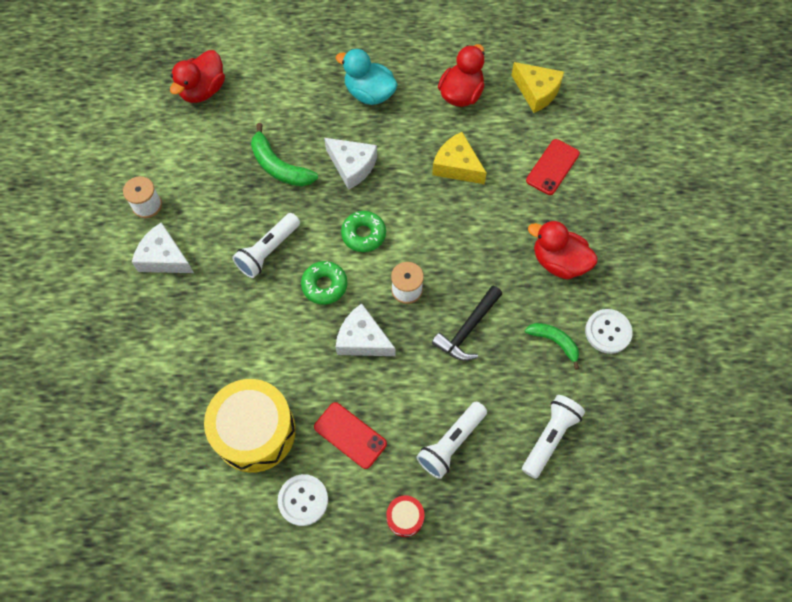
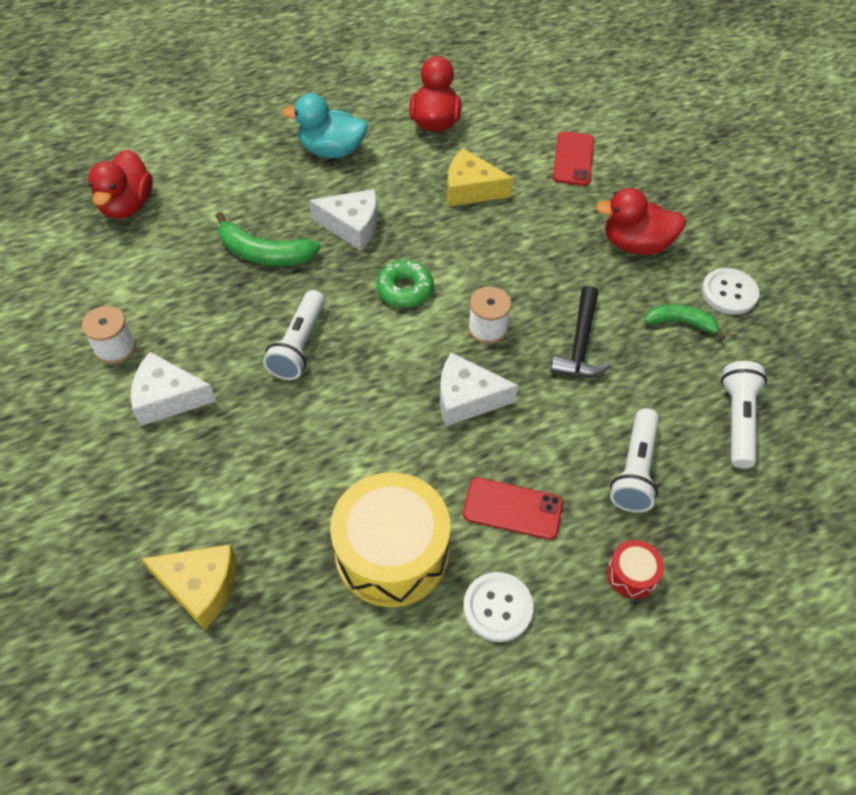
camera: 25 degrees left, 10 degrees down
(324, 285) = (388, 358): green donut -> none
(536, 92) = (514, 97): yellow cheese -> yellow cheese (200, 587)

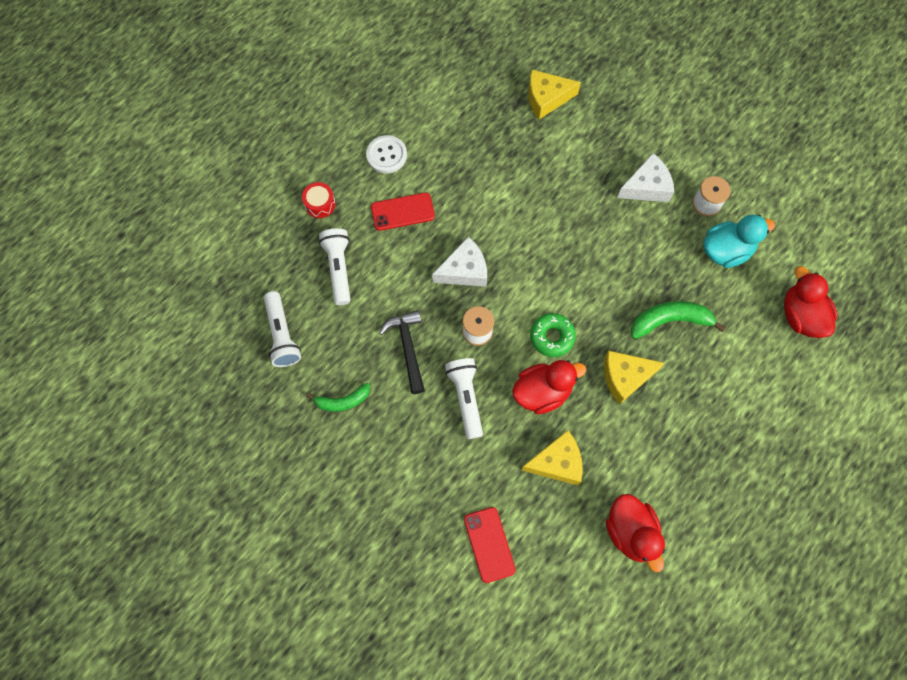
camera: 155 degrees right, 15 degrees up
(299, 345) = (594, 259): white flashlight -> white flashlight (466, 398)
(331, 150) = (694, 451): turquoise duck -> turquoise duck (726, 251)
(352, 226) = (625, 377): white cheese -> yellow cheese
(391, 552) = (458, 158): yellow drum -> none
(636, 244) = (401, 465): red duck -> red duck (542, 392)
(729, 293) = (314, 448): white button -> none

